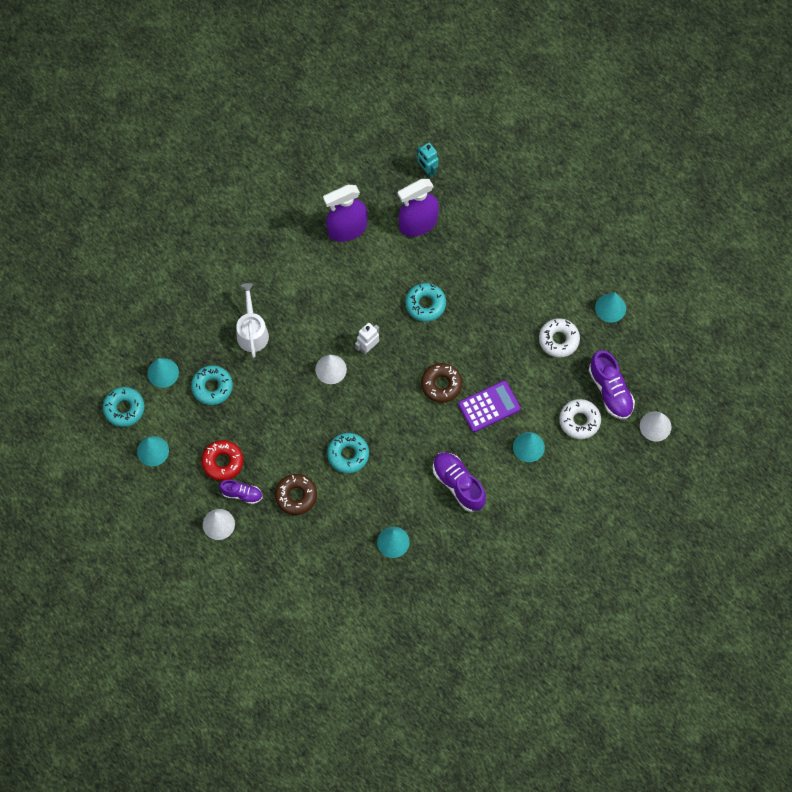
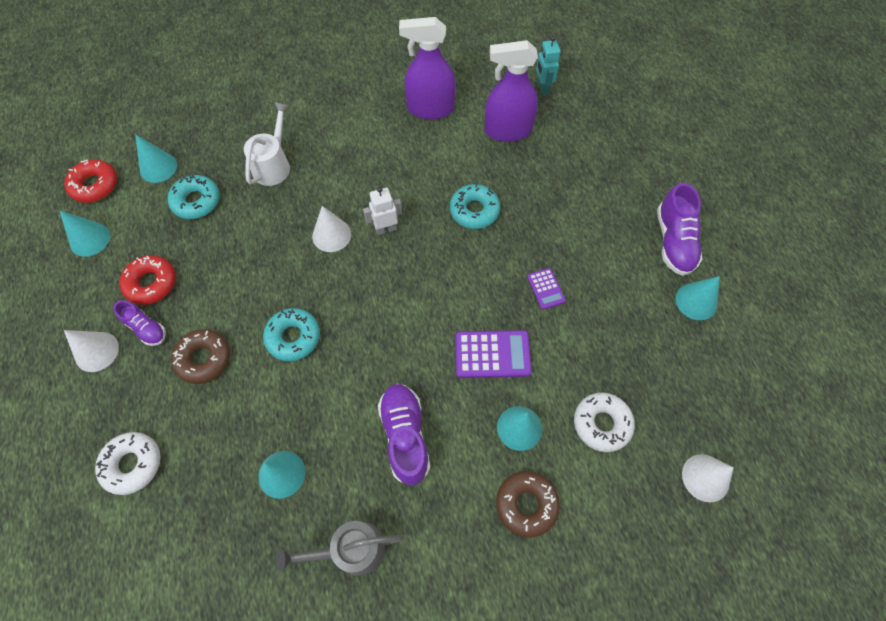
camera: 25 degrees right, 5 degrees down
(124, 408) = (95, 185): turquoise donut -> red donut
(441, 384) = (447, 304): brown donut -> brown donut (526, 504)
(461, 564) = (351, 550): none -> grey watering can
(504, 343) = (546, 289): none -> purple calculator
(558, 340) = (615, 312): white donut -> white donut (132, 464)
(610, 390) = (659, 402): purple shoe -> purple shoe (673, 241)

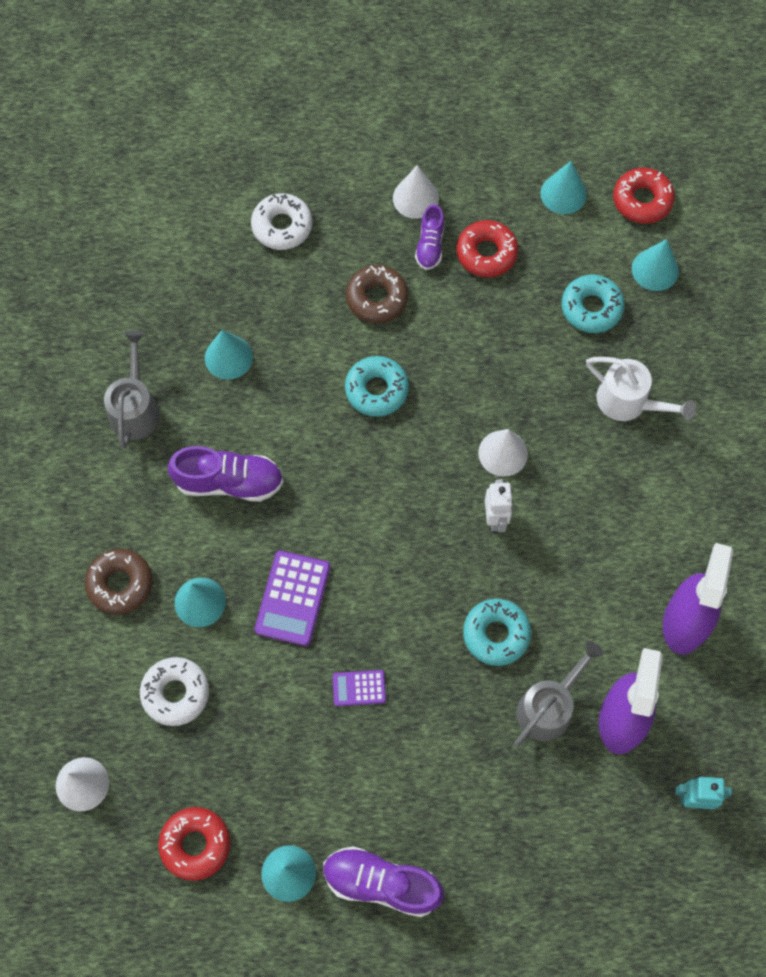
camera: 105 degrees right, 5 degrees up
(146, 328) = (430, 245): purple shoe -> purple shoe turned 45 degrees counterclockwise
(514, 170) = (549, 707): none -> grey watering can
(708, 372) = (195, 844): none -> red donut

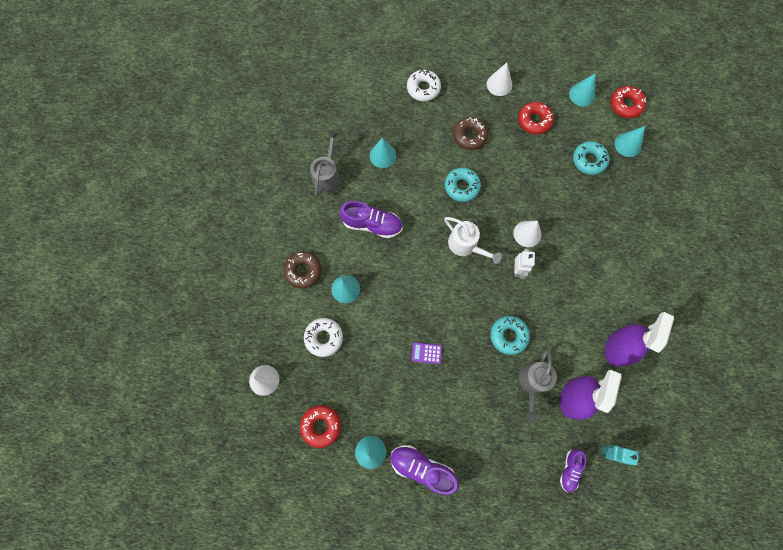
camera: 10 degrees right, 5 degrees up
(293, 598) = (397, 295): purple calculator -> none
(430, 245) = (503, 111): purple shoe -> purple shoe (569, 469)
(549, 707) = (532, 383): grey watering can -> grey watering can turned 150 degrees clockwise
(629, 402) = (602, 216): white watering can -> white watering can (466, 245)

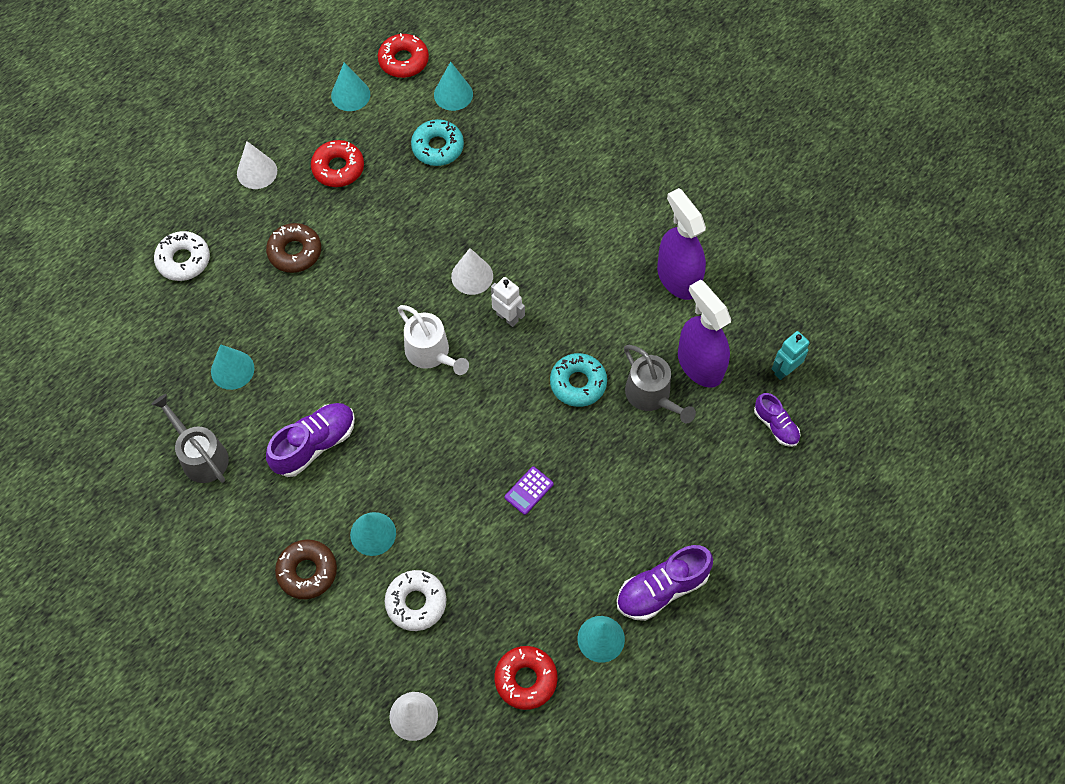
camera: 55 degrees left, 10 degrees down
(461, 187) = (353, 306): turquoise donut -> none
(466, 245) = (431, 353): white watering can -> white watering can turned 60 degrees clockwise

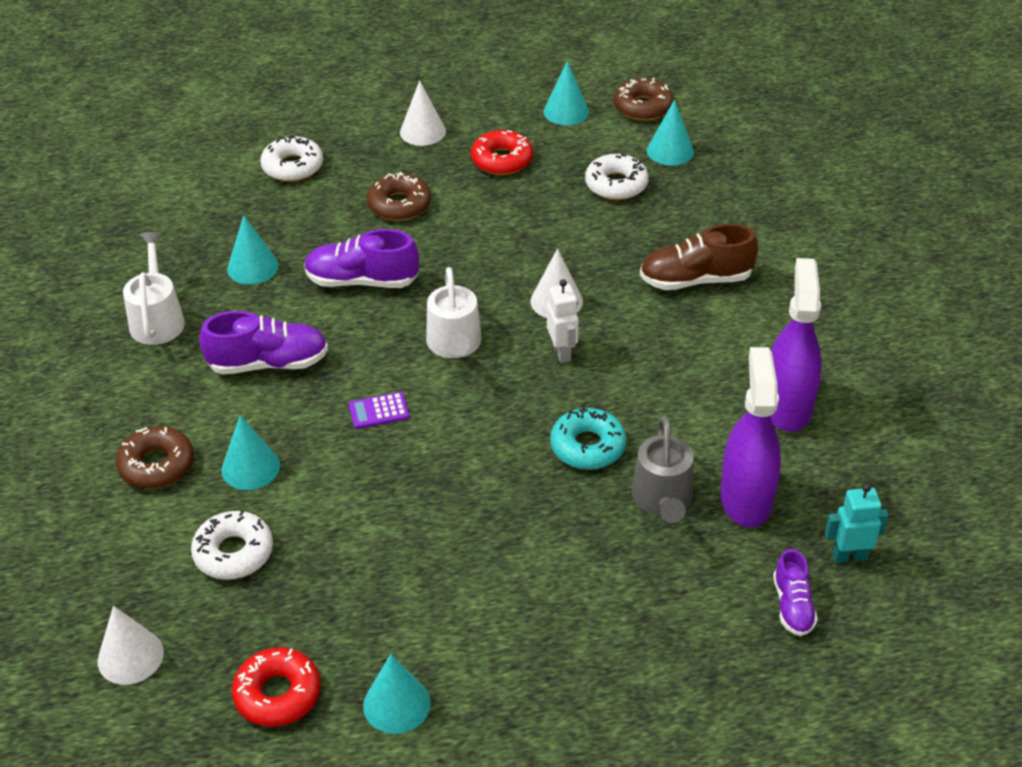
camera: 35 degrees right, 20 degrees down
(201, 455) = (157, 319): grey watering can -> white watering can
(403, 61) = (643, 107): red donut -> brown donut
(437, 147) = (616, 185): turquoise donut -> white donut
(529, 490) = (445, 516): purple calculator -> purple calculator (379, 411)
(551, 204) = (696, 280): none -> brown shoe
(662, 589) = (511, 695): purple shoe -> purple shoe (362, 281)

